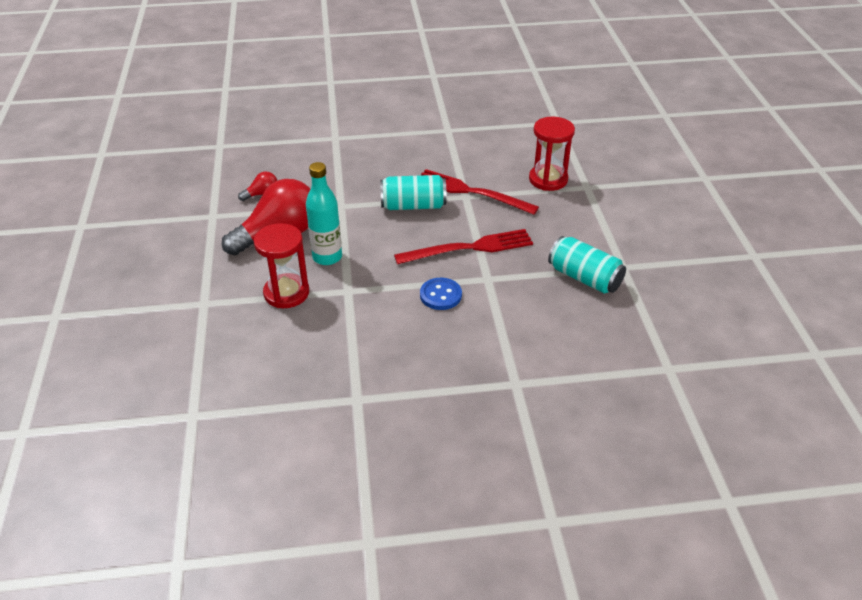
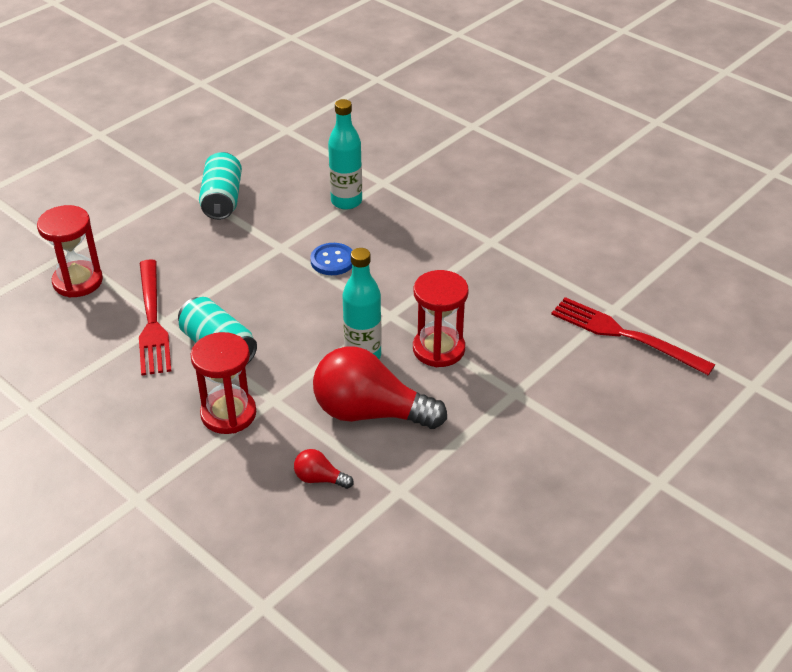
camera: 130 degrees left, 0 degrees up
(352, 186) = (228, 414): none -> red hourglass
(469, 248) = (249, 277): red fork -> red fork (625, 335)
(510, 344) = (346, 201): none -> turquoise bottle

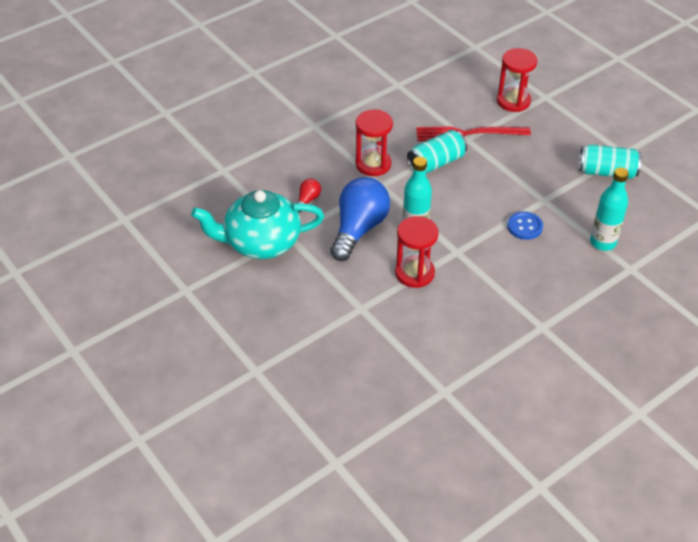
camera: 100 degrees right, 5 degrees up
(370, 412) = (359, 229): red light bulb -> blue light bulb
(423, 520) = (261, 242): none -> turquoise teapot
(625, 335) = (410, 391): red fork -> none

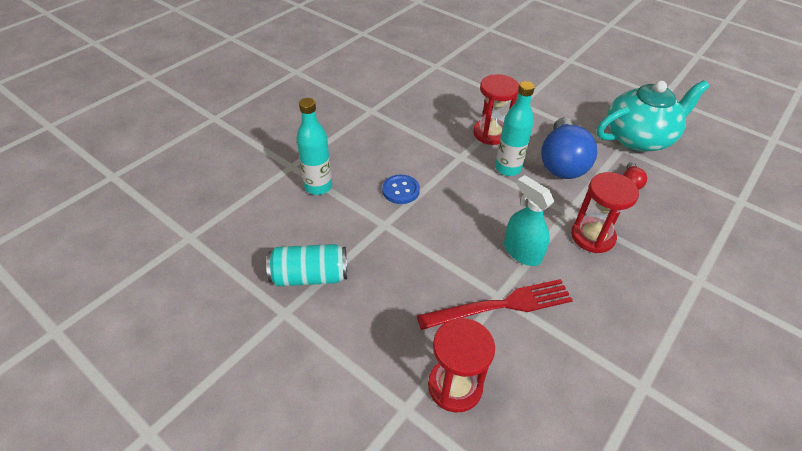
camera: 165 degrees right, 0 degrees up
(436, 163) = (522, 252): turquoise can -> turquoise spray bottle

